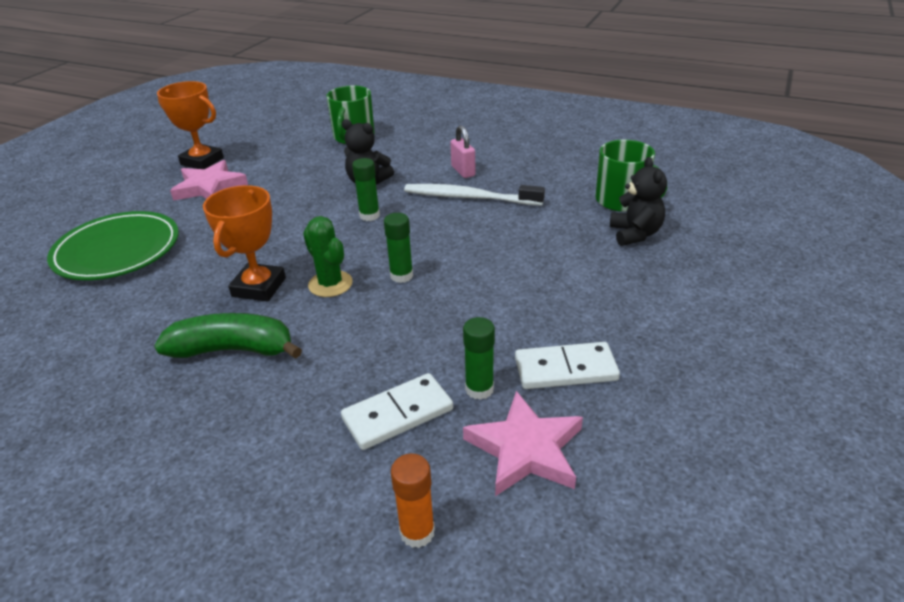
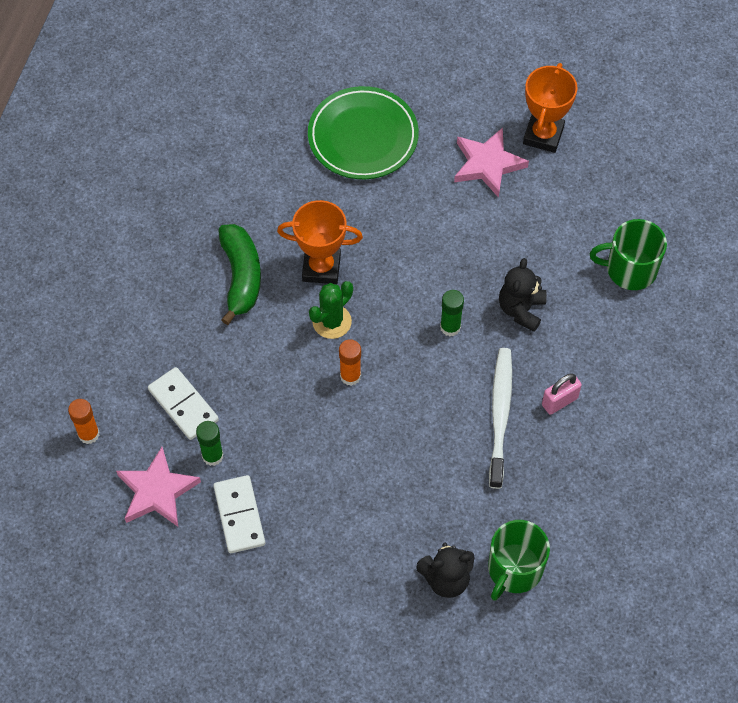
camera: 80 degrees right, 25 degrees up
(401, 276) = (350, 376): green glue stick -> orange glue stick

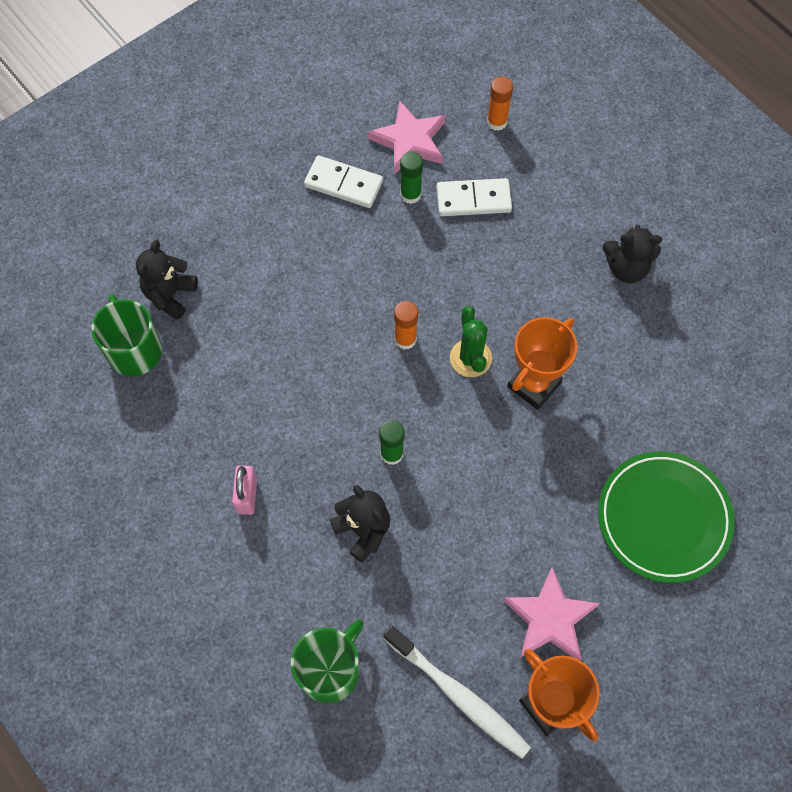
camera: 125 degrees right, 5 degrees up
(171, 261) = (626, 268): none -> black teddy bear
(241, 276) = (571, 313): green banana -> none
(500, 415) = (274, 435): white toothbrush -> white toothbrush (458, 695)

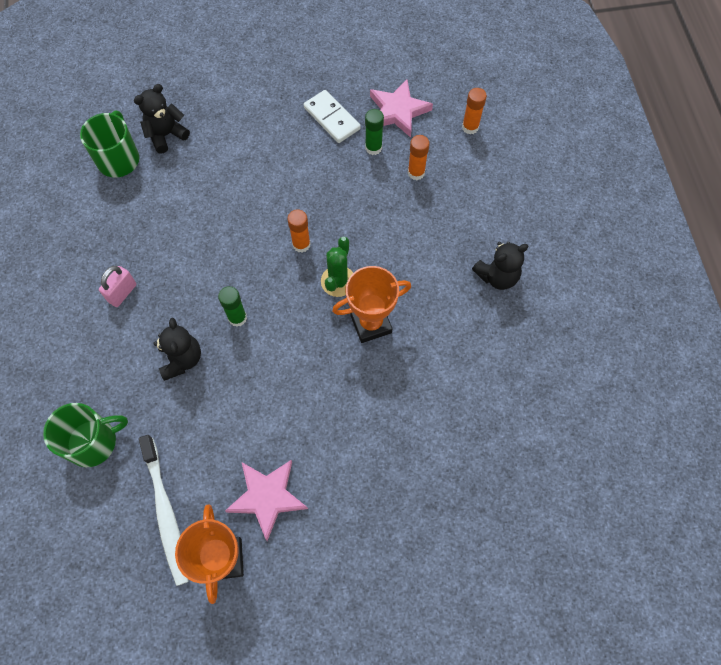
camera: 30 degrees right, 0 degrees up
(473, 200) = (416, 173): white domino -> orange glue stick
(626, 268) = (497, 276): black teddy bear -> black teddy bear turned 60 degrees counterclockwise
(663, 518) = (401, 473): green plate -> none

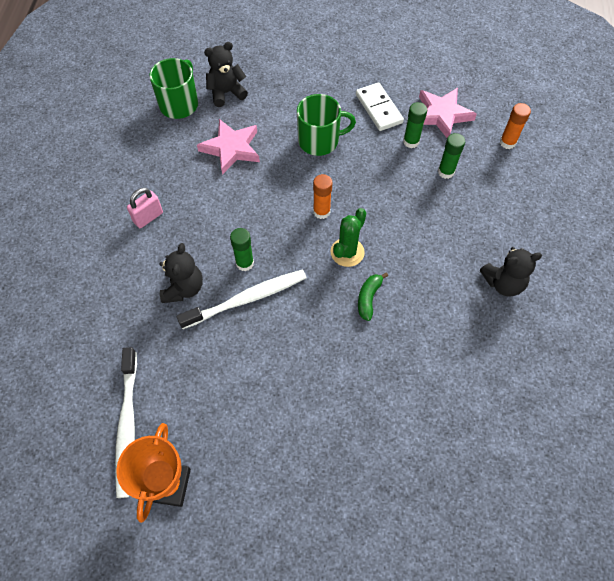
camera: 15 degrees right, 5 degrees down
(93, 442) = (82, 342): green mug -> green mug (319, 141)
(250, 354) = (247, 299): none -> white toothbrush
(267, 497) = (226, 436): pink star -> pink star (231, 148)
(371, 324) = (368, 298): orange trophy -> green banana
(416, 173) = (446, 172): orange glue stick -> green glue stick

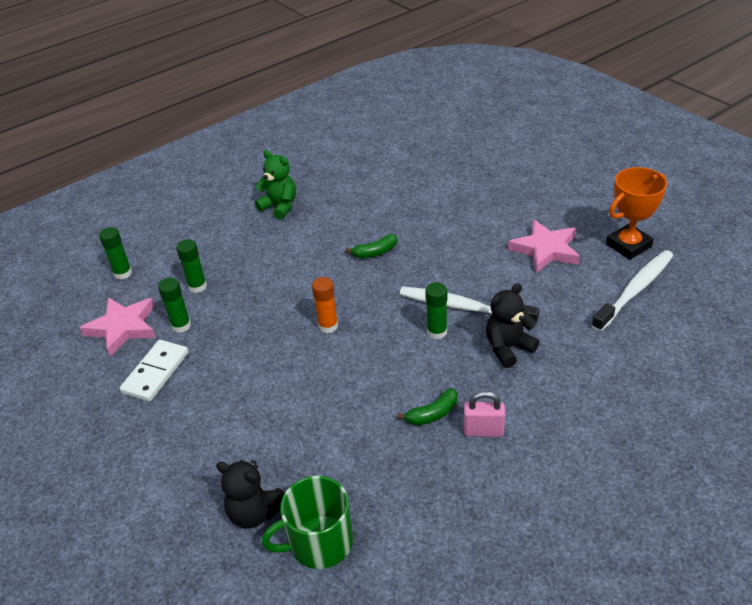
camera: 130 degrees left, 20 degrees down
(188, 205) = (433, 414): none -> green banana
(231, 148) = (330, 440): pink star -> pink star (546, 250)
(319, 141) = (245, 383): green mug -> none
(347, 252) = (349, 287): green cactus -> none
(503, 283) = (279, 206): black teddy bear -> green teddy bear
(507, 142) = (123, 273): orange glue stick -> green glue stick

